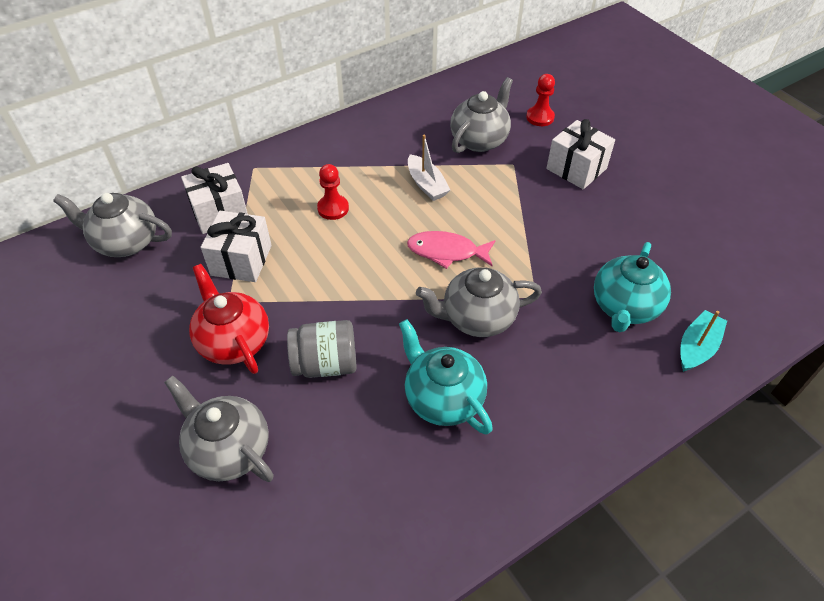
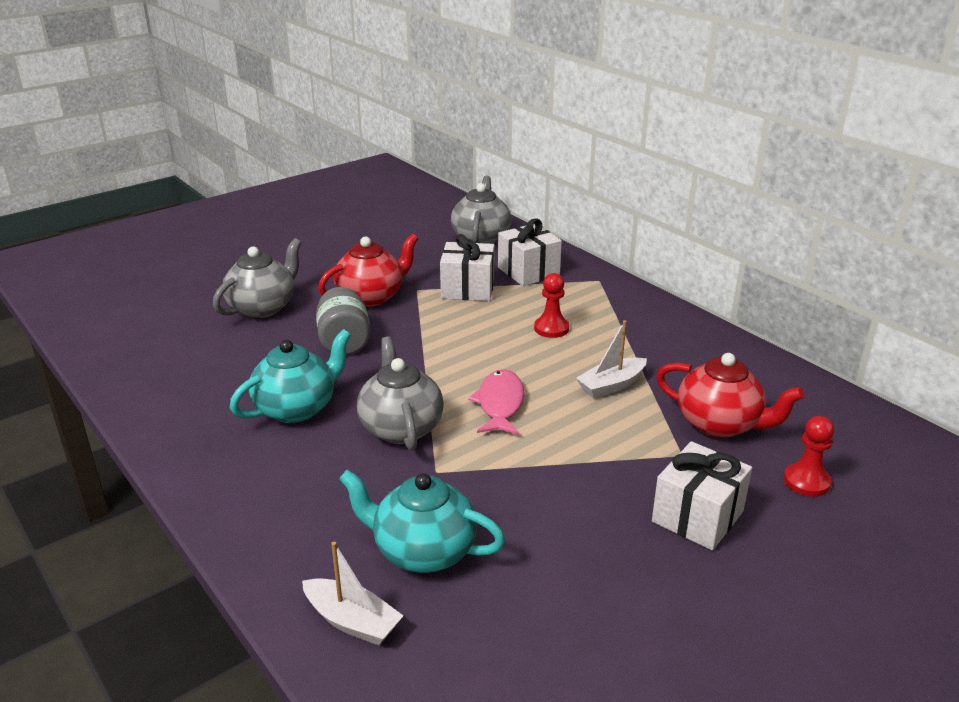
camera: 85 degrees right, 20 degrees down
(479, 140) = (719, 424): grey teapot -> red teapot
(697, 347) = (352, 621): turquoise boat -> white boat

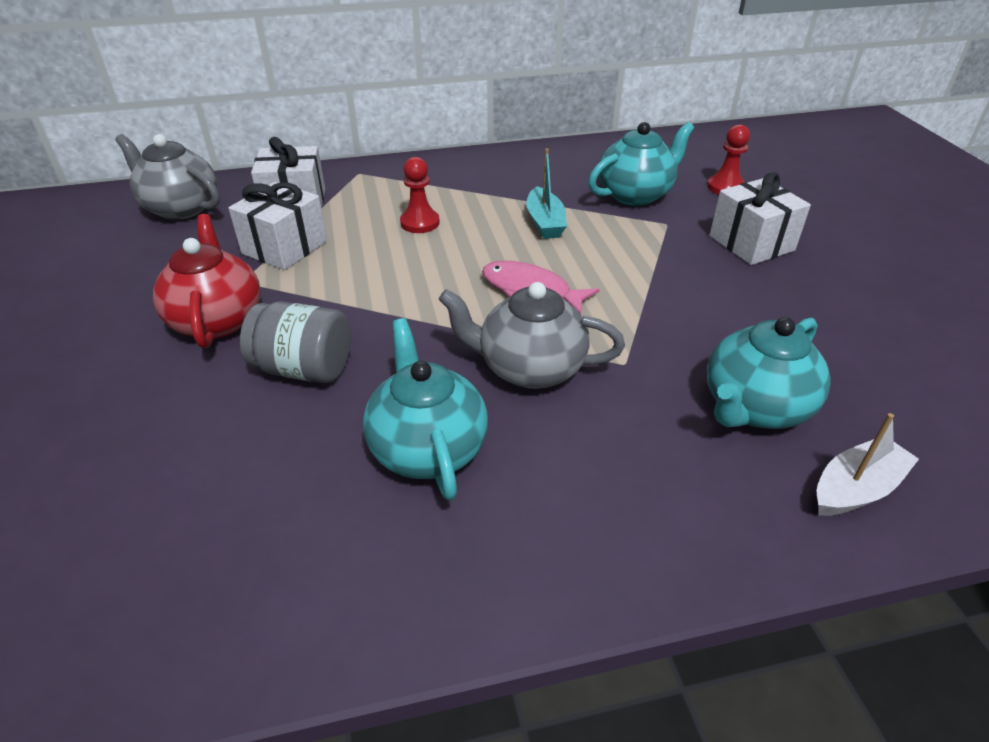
camera: 65 degrees left, 10 degrees up
(263, 307) = (123, 428): grey teapot -> none
(611, 385) = (545, 222): white boat -> turquoise boat
(719, 424) = (635, 194): red teapot -> turquoise teapot

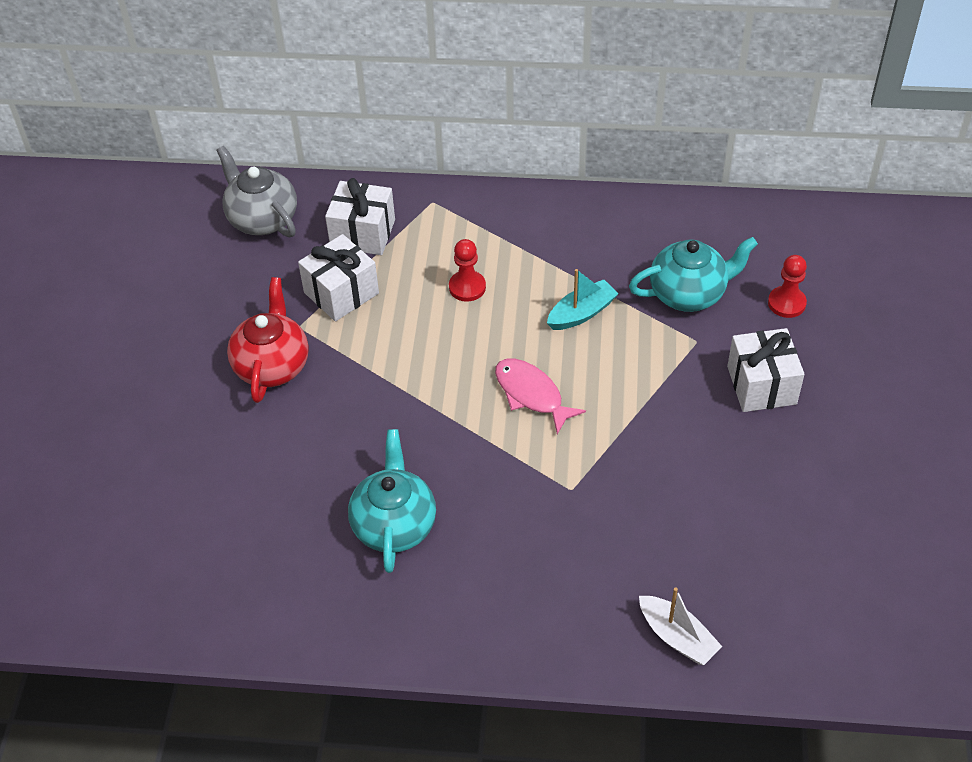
camera: 20 degrees right, 10 degrees up
(304, 368) = (327, 432): grey jar -> none
(529, 368) = (495, 475): grey teapot -> none
(545, 222) = (581, 313): turquoise boat -> turquoise boat turned 135 degrees counterclockwise
(754, 407) = (648, 554): turquoise teapot -> none
(856, 488) = (677, 637): white boat -> white boat turned 60 degrees clockwise

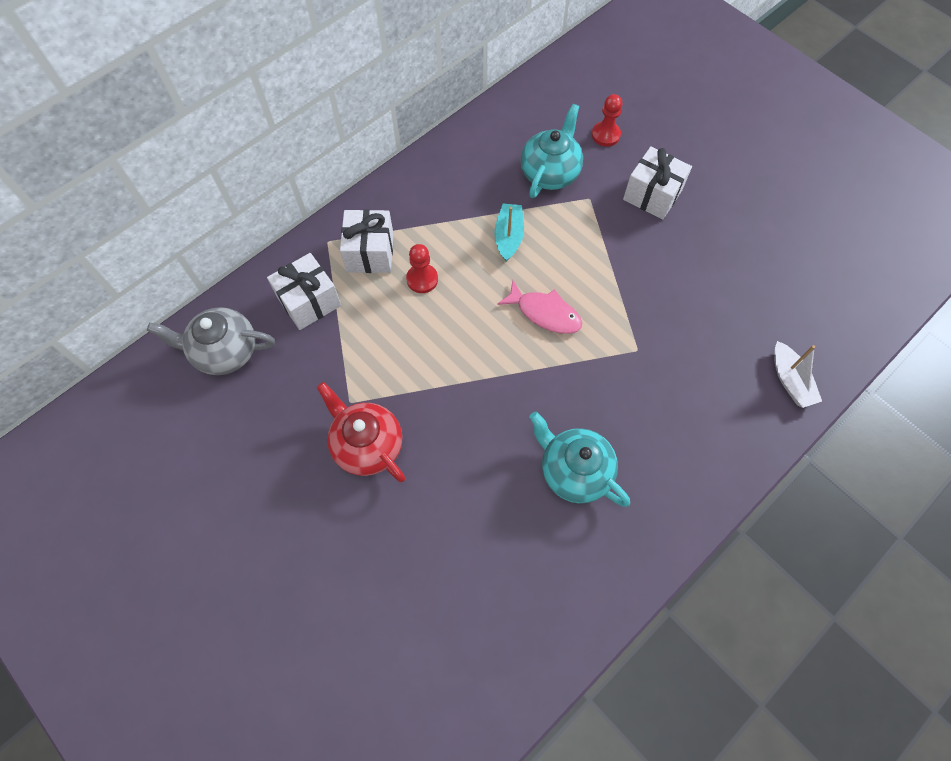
camera: 50 degrees left, 15 degrees up
(341, 293) = (347, 354): white gift -> white gift (370, 252)
(531, 394) = (545, 313): pink fish -> pink fish turned 150 degrees counterclockwise
(677, 637) = (790, 380): white boat -> white boat turned 75 degrees clockwise

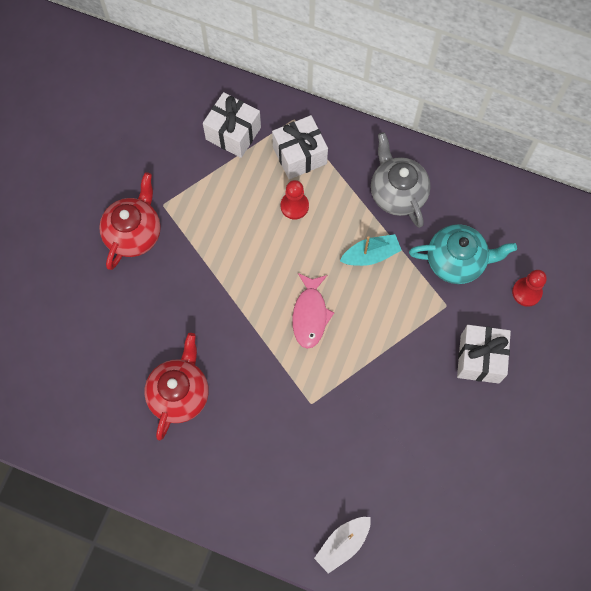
camera: 65 degrees right, 5 degrees up
(225, 351) = (163, 98): grey teapot -> grey teapot (397, 193)
(574, 471) = (180, 394): turquoise teapot -> red teapot

